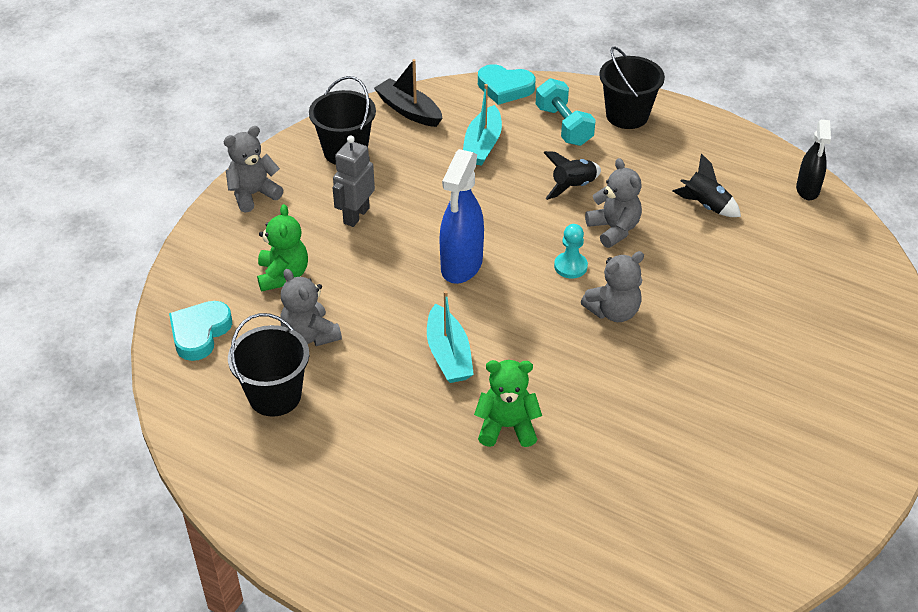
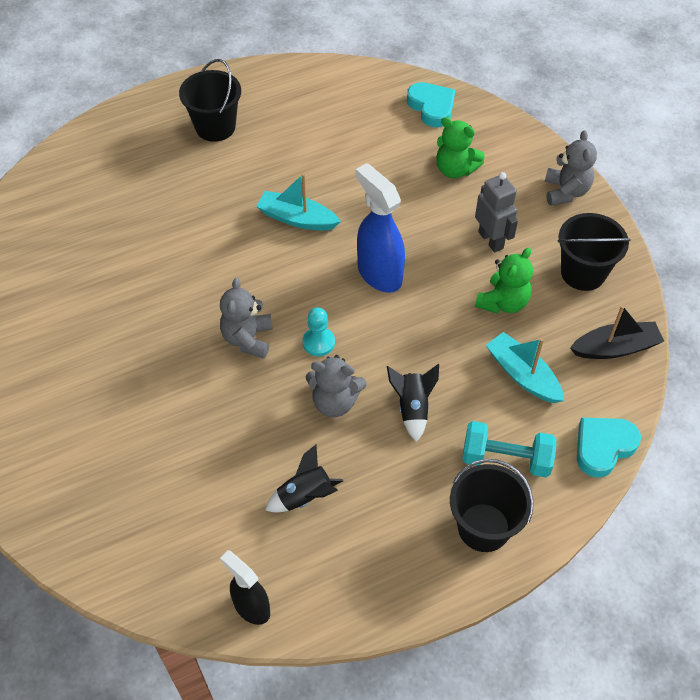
camera: 125 degrees right, 10 degrees up
(275, 396) = (342, 119): black bucket -> black bucket (215, 127)
(310, 335) = (381, 158): grey teddy bear -> none
(507, 427) = (207, 214): green teddy bear -> green teddy bear (503, 302)

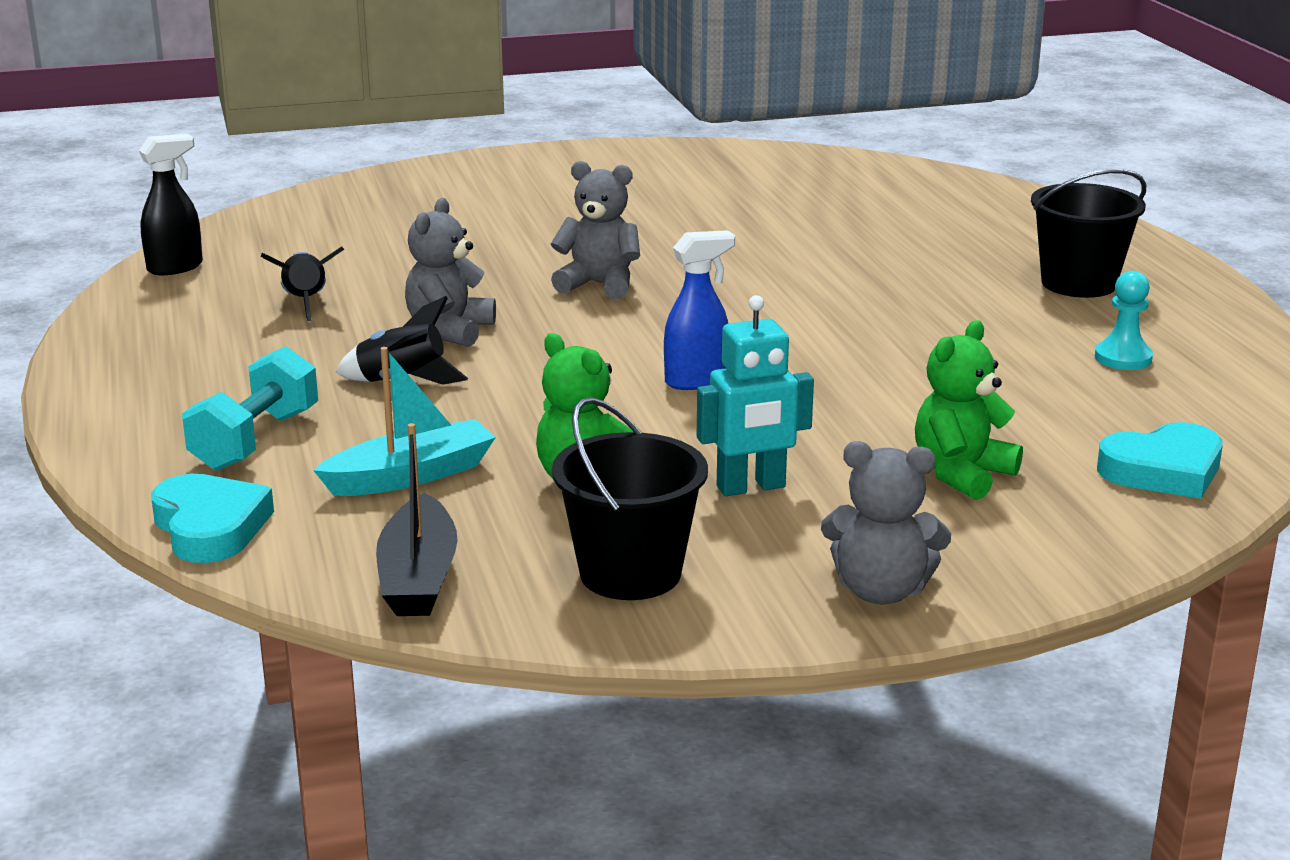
camera: 100 degrees right, 30 degrees down
(297, 219) = (844, 329): turquoise boat -> none
(318, 342) = (568, 327): turquoise pawn -> turquoise pawn (1123, 358)
(379, 274) = (696, 381): blue spray bottle -> blue spray bottle, size x0.63
(483, 527) = (153, 410): black bucket -> none
(491, 240) = (751, 487): grey robot -> turquoise robot

